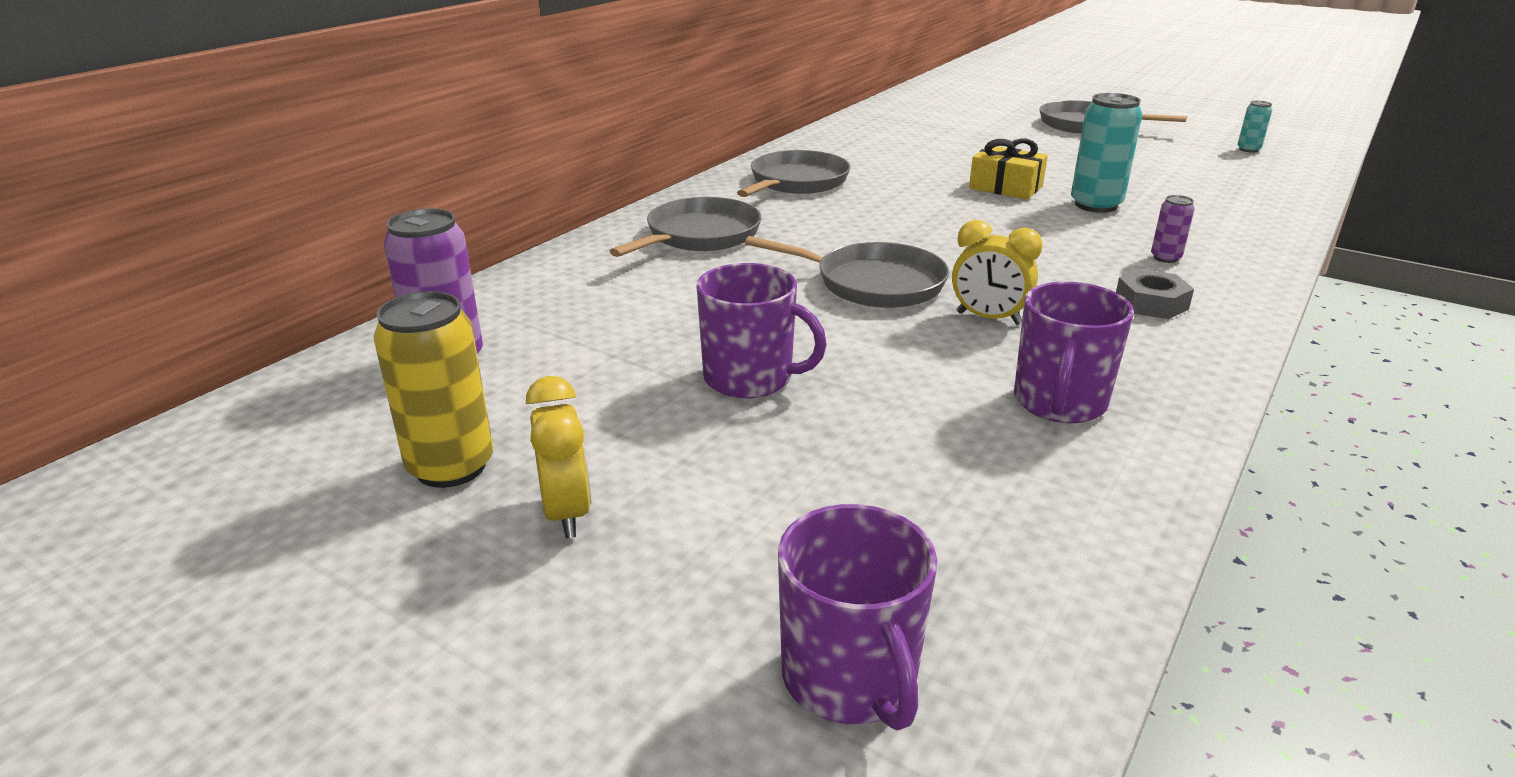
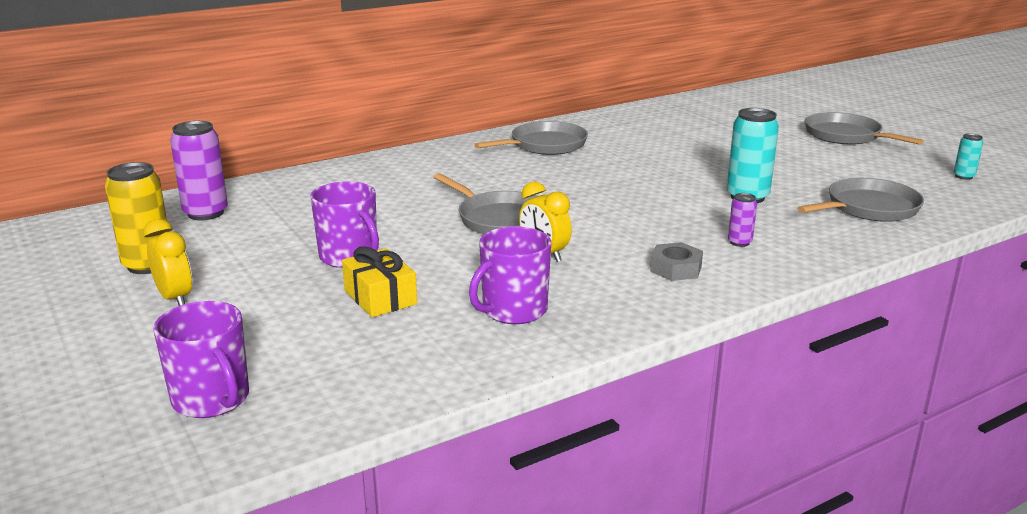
camera: 25 degrees right, 5 degrees down
(566, 513) = (175, 298): yellow clock -> yellow clock turned 45 degrees counterclockwise
(699, 235) = (431, 170): grey pan -> grey pan (869, 208)
(850, 678) = (212, 399): purple mug -> purple mug turned 45 degrees counterclockwise
(1005, 187) = (695, 173): yellow gift -> yellow gift (380, 297)

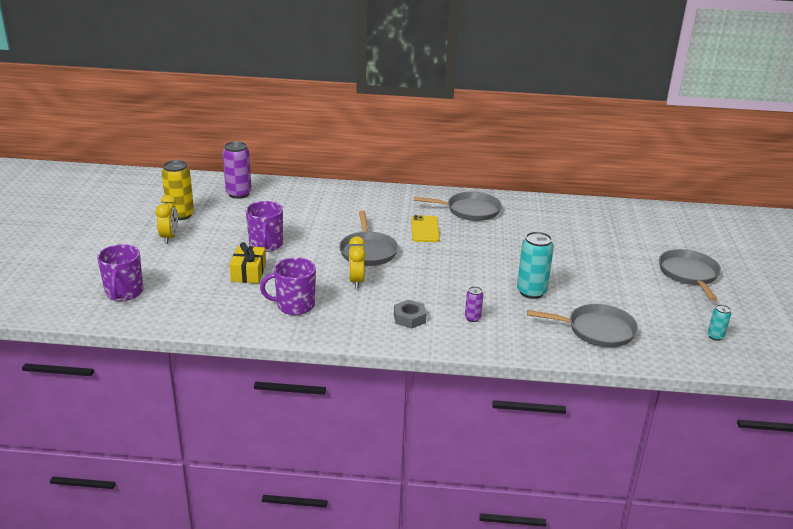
camera: 35 degrees right, 5 degrees up
(528, 177) = (425, 229): none -> yellow phone

